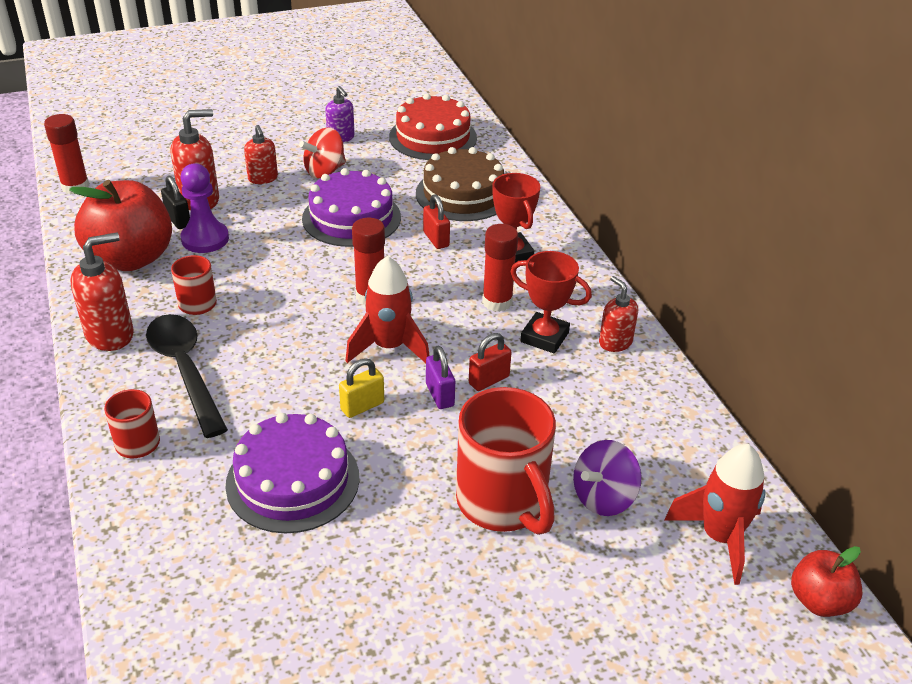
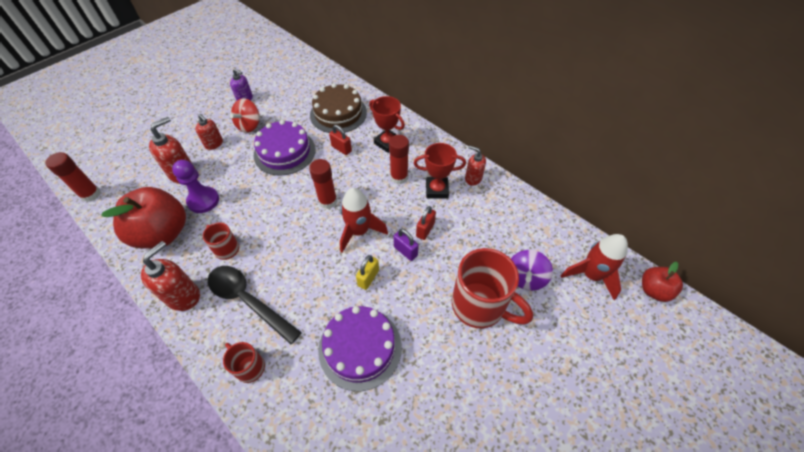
camera: 25 degrees left, 15 degrees up
(178, 220) = (177, 194): black padlock -> none
(433, 137) = (298, 81): red cake -> none

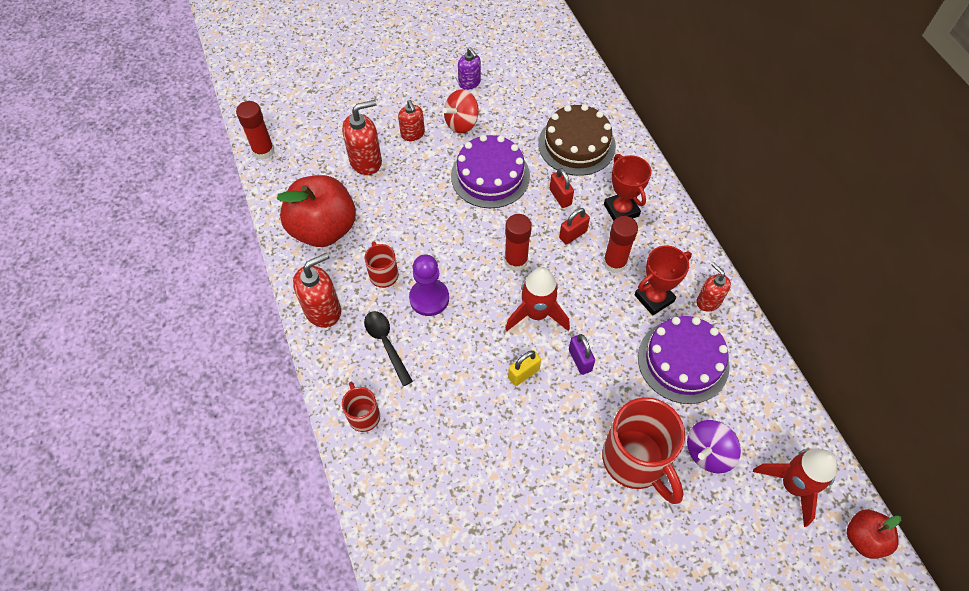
camera: 25 degrees right, 5 degrees up
(203, 201) = (377, 205): purple pawn -> purple pawn (429, 298)
(248, 300) = (386, 344): black spoon -> black spoon, size x0.64
(360, 347) = (482, 446): purple cake -> purple cake (683, 361)
(425, 230) = (615, 344): red padlock -> red padlock (573, 234)
(437, 190) = (654, 298): red trophy -> red trophy turned 60 degrees counterclockwise

